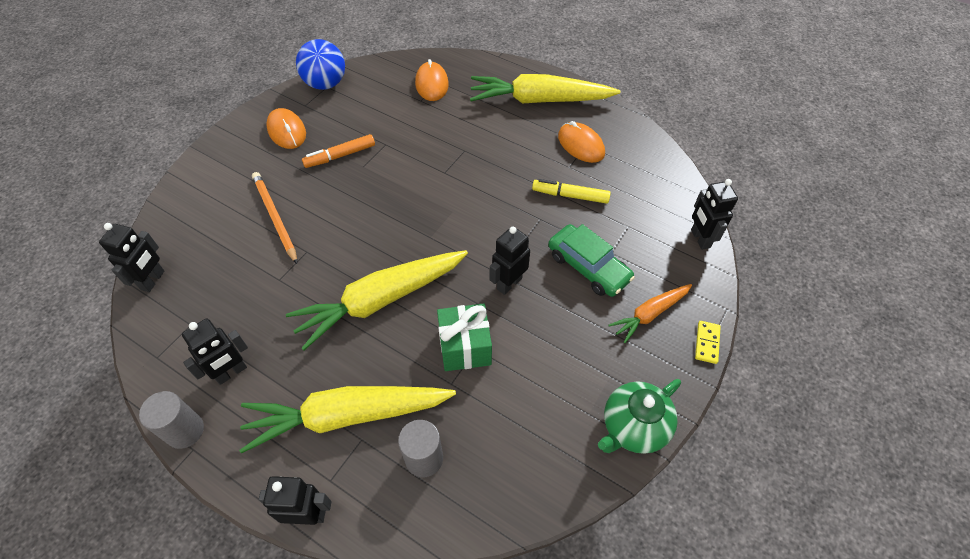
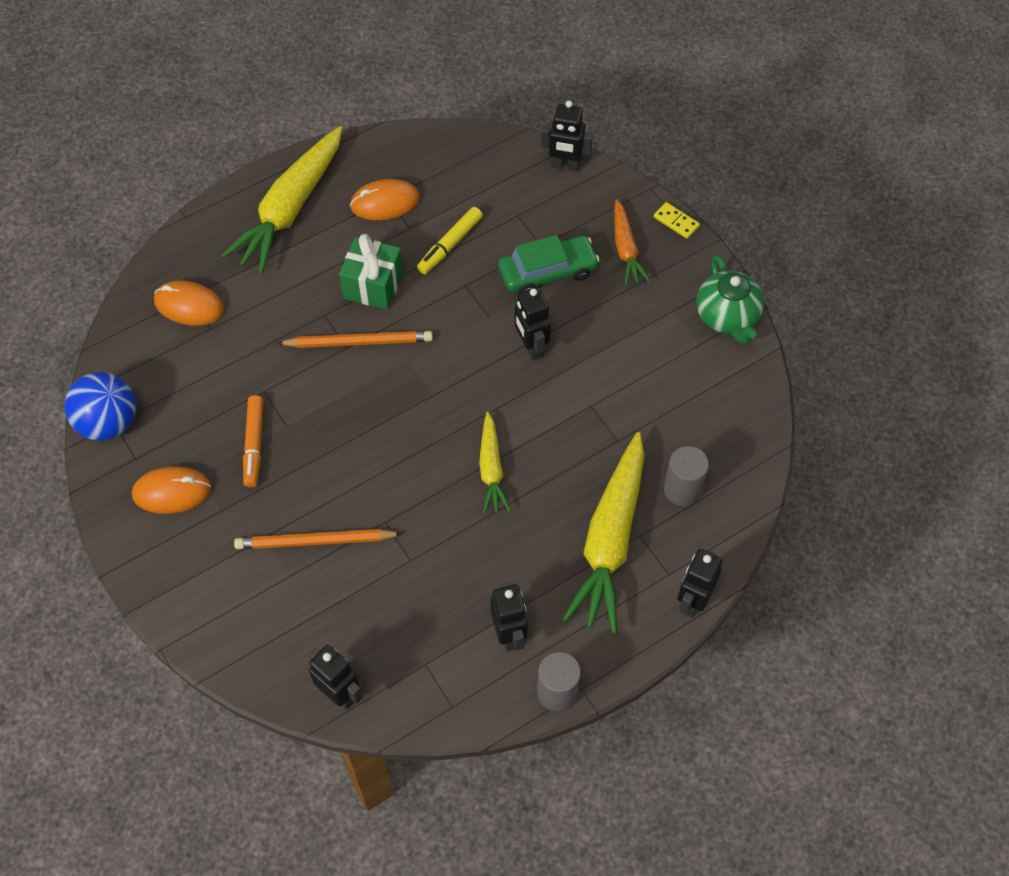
camera: 65 degrees left, 5 degrees up
(380, 301) = (491, 469): yellow carrot -> yellow carrot, size x0.53
(452, 177) = (359, 342): none -> orange pencil
(465, 347) = (585, 414): green gift -> green gift (373, 285)

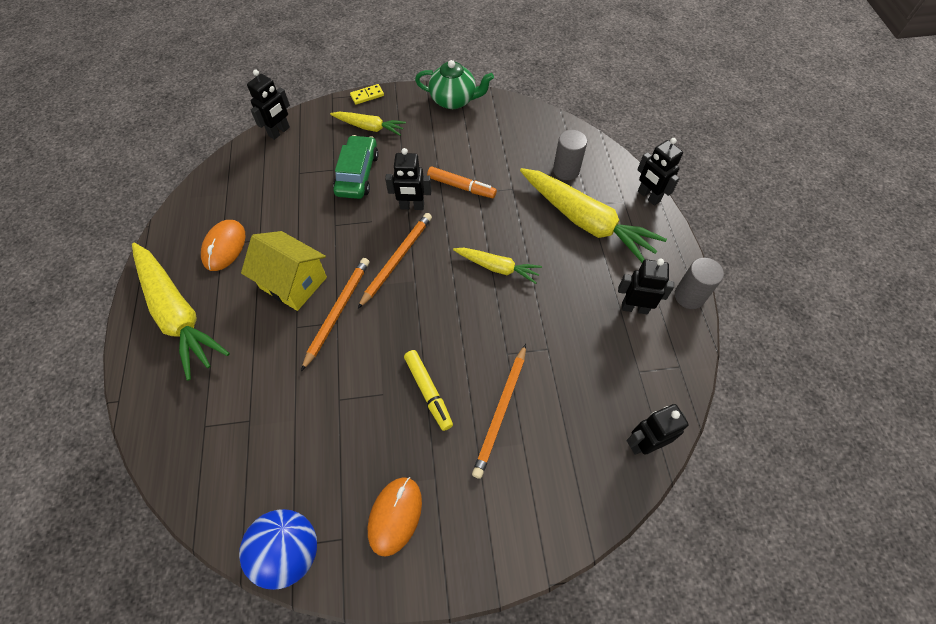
camera: 65 degrees left, 0 degrees up
(189, 305) = (213, 431): orange mouse -> none
(254, 444) = (386, 426): orange marker -> orange marker (461, 186)
(373, 285) = (293, 283): green gift -> yellow house
(450, 245) = (294, 220): yellow marker -> yellow marker (428, 391)
(450, 365) = (397, 259): none -> orange pencil
(625, 249) = (369, 127): orange carrot -> yellow carrot

